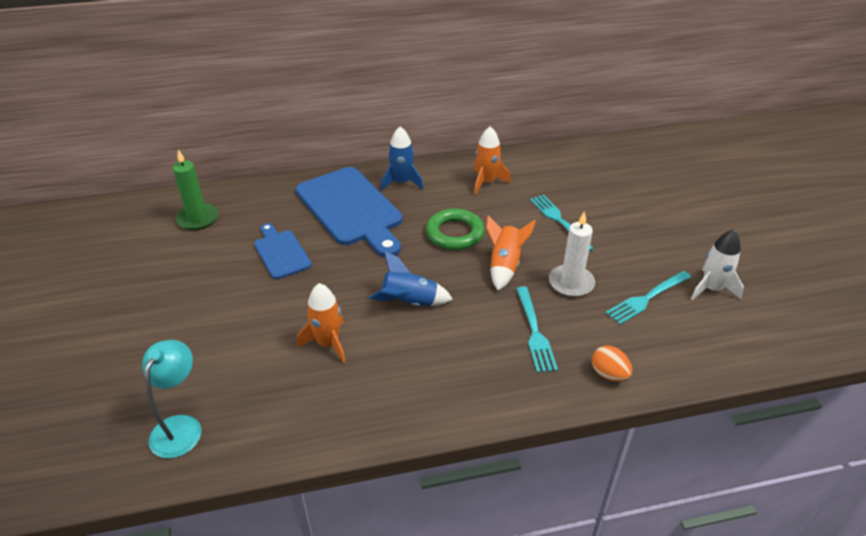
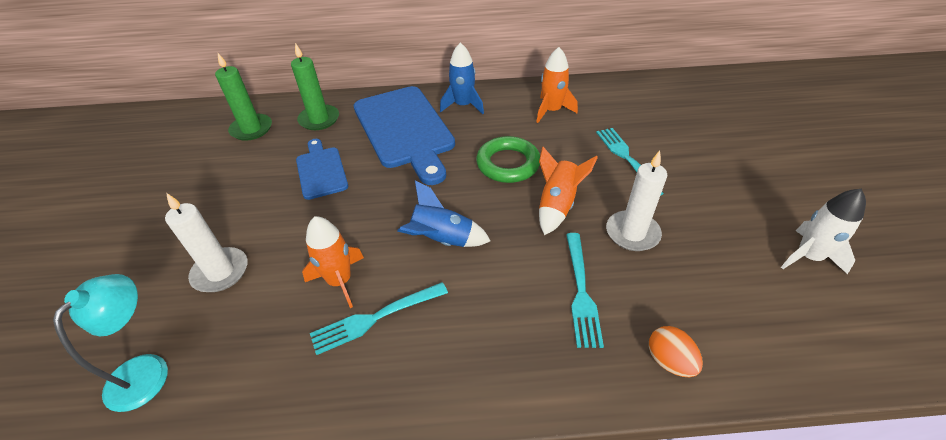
camera: 10 degrees right, 5 degrees up
(216, 346) = (220, 272): none -> white candle
(263, 205) = (319, 119): none -> green candle
(647, 298) = (724, 261): turquoise fork -> turquoise fork (375, 318)

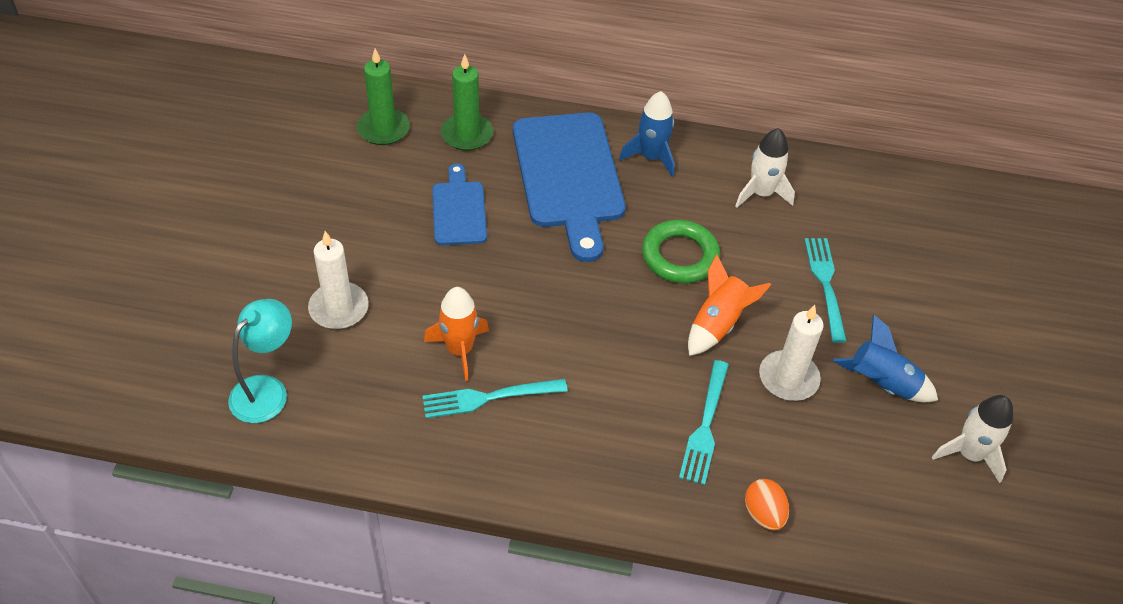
camera: 10 degrees right, 5 degrees up
(442, 240) = (576, 332): blue rocket -> blue rocket (881, 384)
(552, 111) = (761, 193): orange rocket -> white rocket

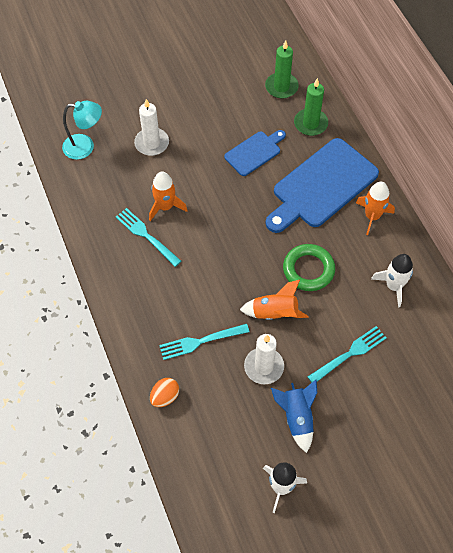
camera: 60 degrees right, 10 degrees up
(651, 157) = (372, 216): blue rocket -> orange rocket

